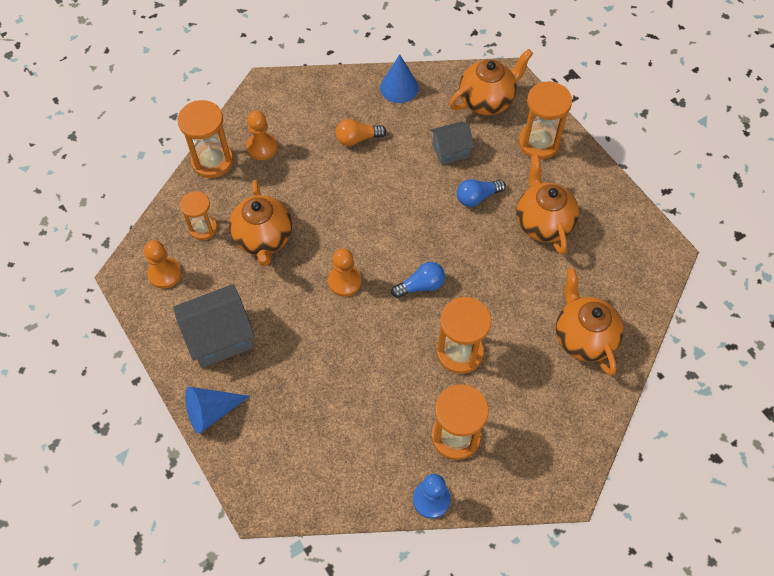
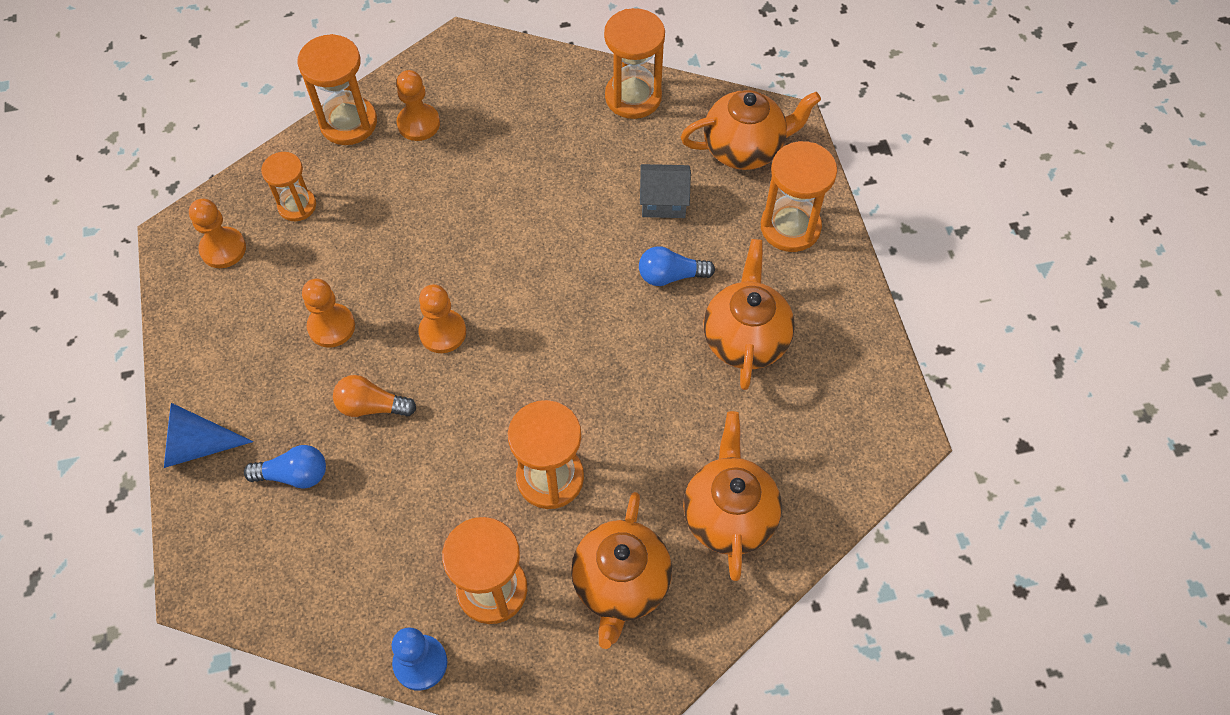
camera: 20 degrees right, 0 degrees up
(219, 337) = (252, 352): grey house -> none
(263, 239) = (365, 243): orange teapot -> orange teapot (620, 584)
(267, 302) = (331, 326): none -> orange pawn
(357, 139) = (547, 149): orange light bulb -> orange light bulb (371, 406)
(399, 87) = (633, 97): blue cone -> orange hourglass
(421, 286) = (539, 371): blue light bulb -> blue light bulb (294, 475)

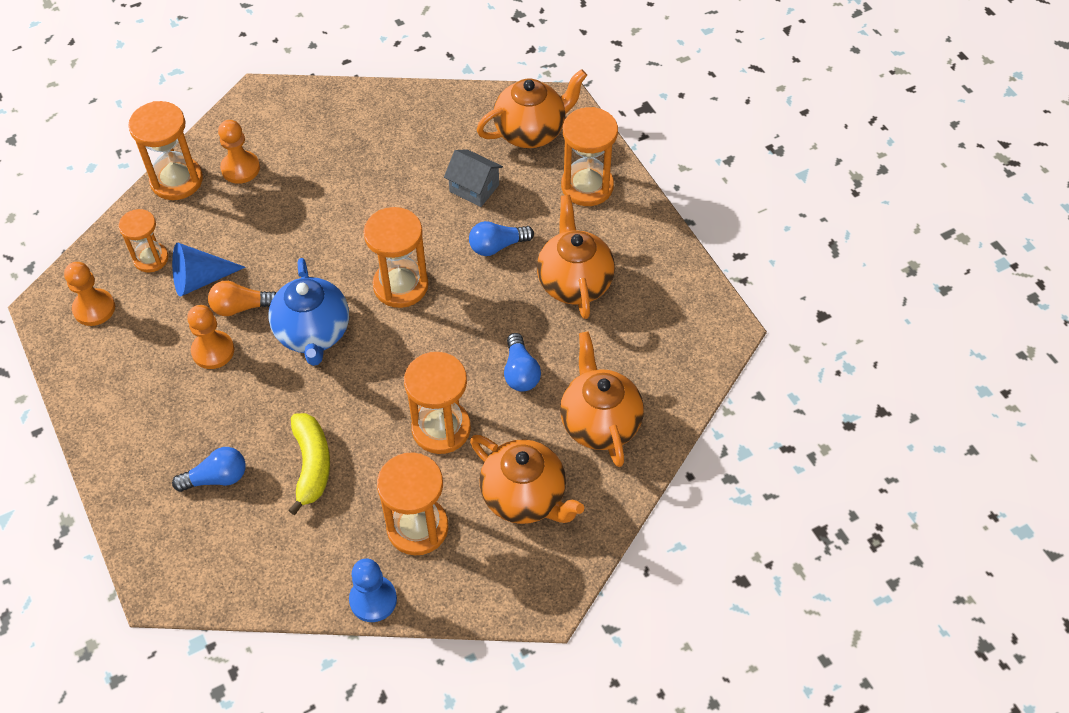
camera: 15 degrees left, 5 degrees down
(197, 445) = (121, 474): blue cone -> blue cone (200, 279)
(371, 406) = (268, 407): orange light bulb -> orange light bulb (241, 307)
(398, 485) = (311, 465): none -> yellow banana
(442, 332) = (313, 334): orange pawn -> blue teapot
(620, 584) = (525, 497): orange teapot -> orange teapot turned 45 degrees counterclockwise
(633, 97) = (423, 109): orange hourglass -> orange hourglass (400, 285)
(656, 432) = (520, 372): none -> blue light bulb
(663, 201) = (474, 188): grey house -> grey house turned 45 degrees clockwise

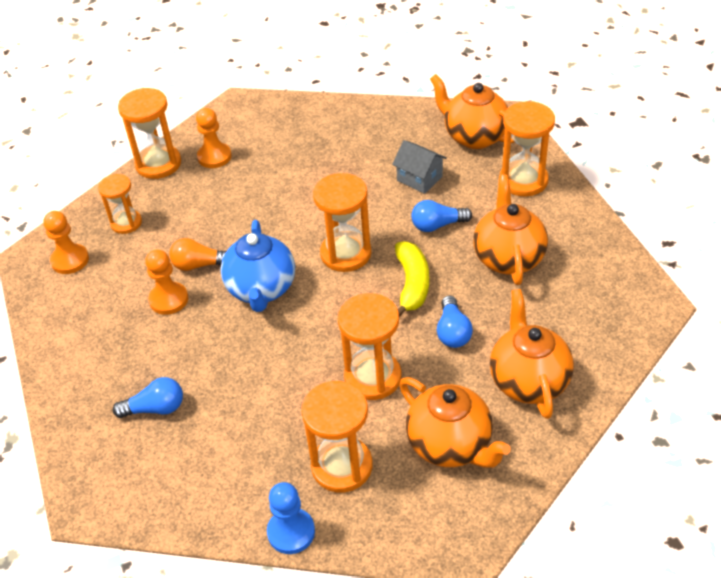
camera: 10 degrees right, 10 degrees down
(200, 279) = (166, 241): blue cone -> none
(311, 465) = (246, 402): yellow banana -> yellow banana (412, 284)
(531, 132) = (474, 137): orange teapot -> orange teapot turned 120 degrees counterclockwise

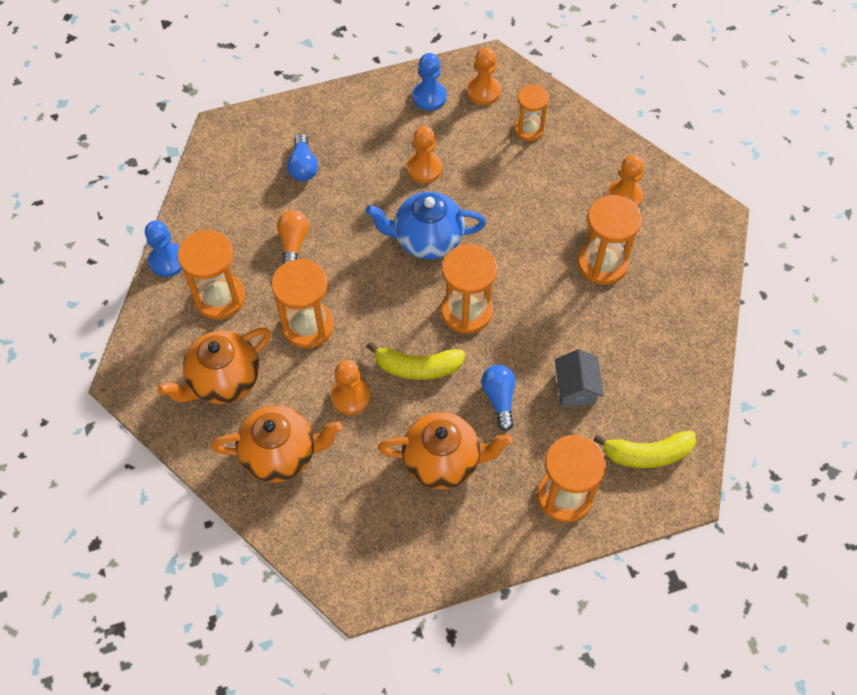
camera: 90 degrees right, 15 degrees up
(69, 304) = (429, 97): none -> blue pawn
(158, 164) = (615, 149): orange hourglass -> orange hourglass (602, 263)
(199, 265) = (465, 190): orange light bulb -> orange light bulb (293, 243)
(419, 178) = (575, 388): grey house -> grey house turned 45 degrees counterclockwise
(452, 332) = (350, 397): blue light bulb -> orange pawn
(474, 137) = (647, 454): orange teapot -> yellow banana

